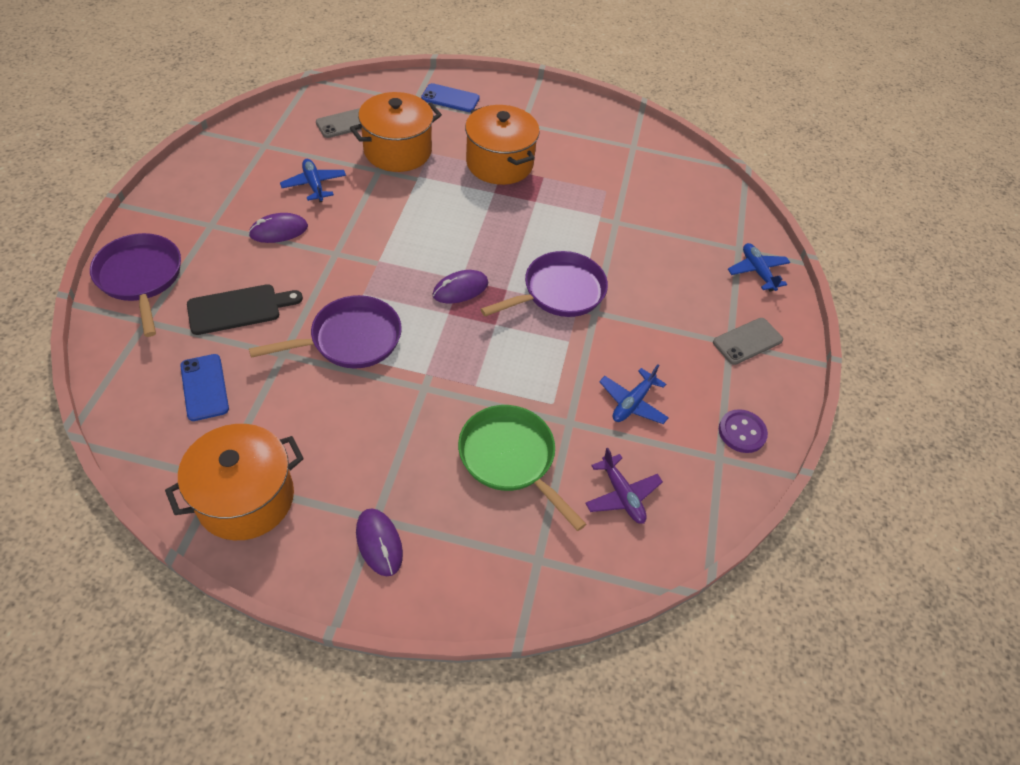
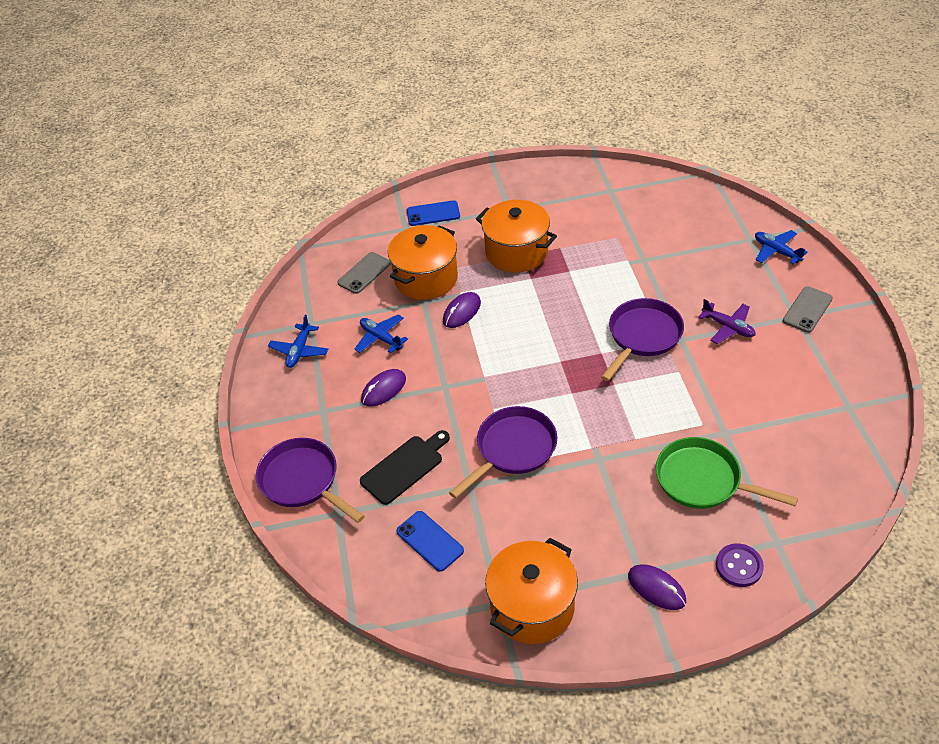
camera: 15 degrees left, 5 degrees down
(460, 289) = (566, 369): purple mouse -> purple mouse (462, 312)
(622, 495) = (801, 467): purple plane -> purple plane (728, 327)
(632, 403) = (759, 396): blue plane -> blue plane (299, 351)
(742, 432) = (851, 380): purple button -> purple button (739, 566)

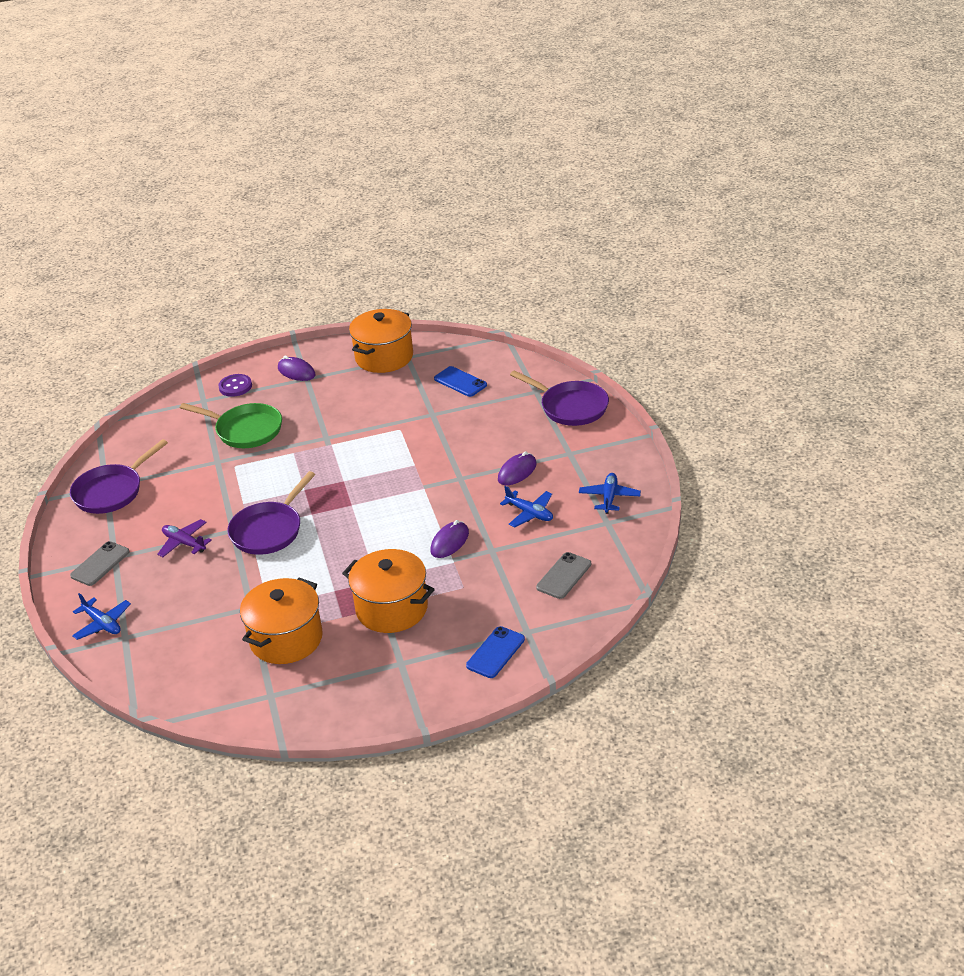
camera: 175 degrees right, 10 degrees down
(405, 467) = (487, 421): black cutting board -> none
(426, 278) = (492, 574): orange pot -> orange pot (286, 639)
(433, 214) = (495, 652): blue phone -> blue phone turned 45 degrees counterclockwise
(512, 449) = (397, 438): purple pan -> purple pan (112, 491)

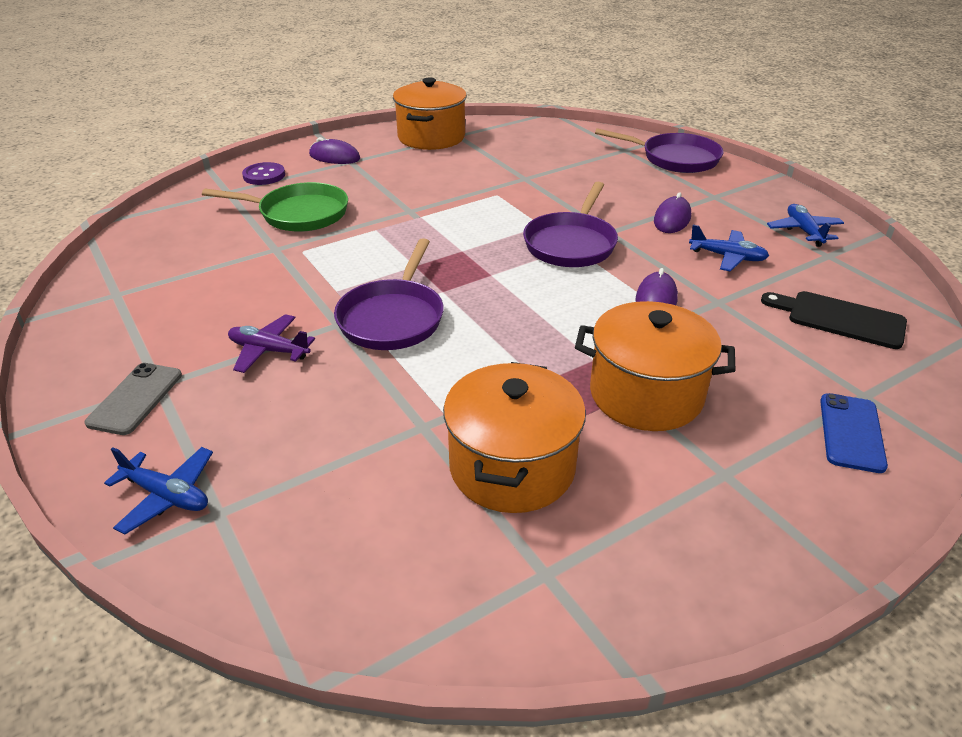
camera: 20 degrees left, 0 degrees up
(112, 491) = (128, 299): purple pan -> purple pan (571, 243)
(460, 382) = (534, 149): blue phone -> none
(564, 576) = (840, 319): grey phone -> black cutting board

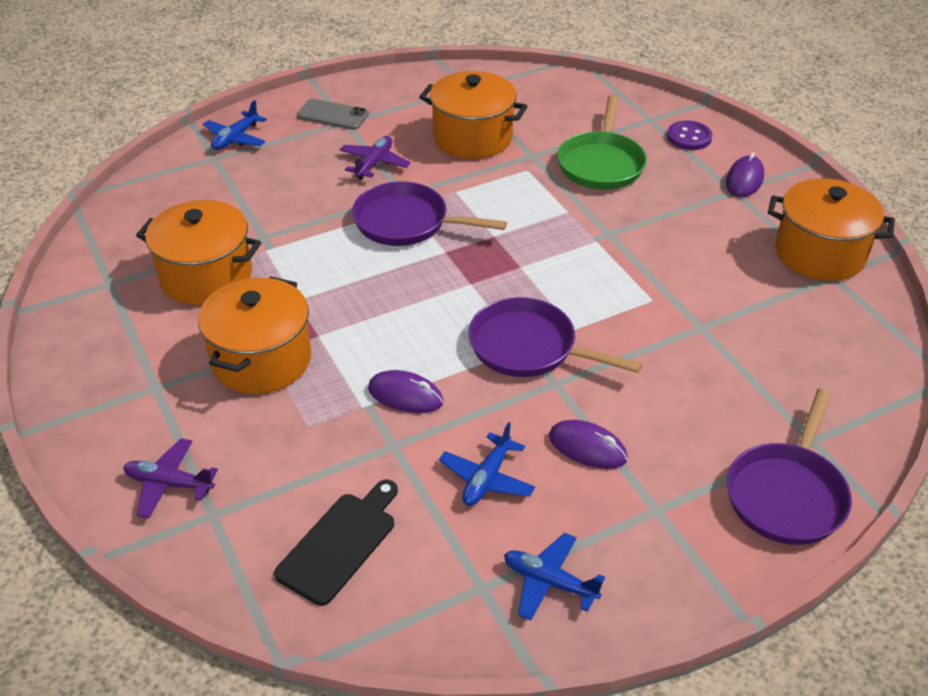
camera: 95 degrees right, 5 degrees up
(230, 285) = (472, 137): none -> orange pot
(803, 231) = (549, 582): blue plane -> blue plane turned 150 degrees counterclockwise
(851, 432) = (169, 484): blue phone -> purple plane

